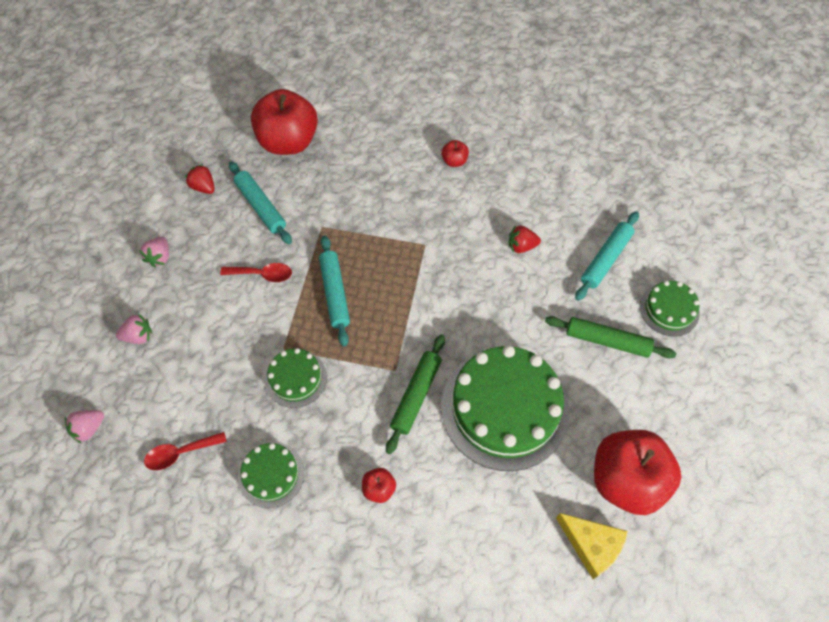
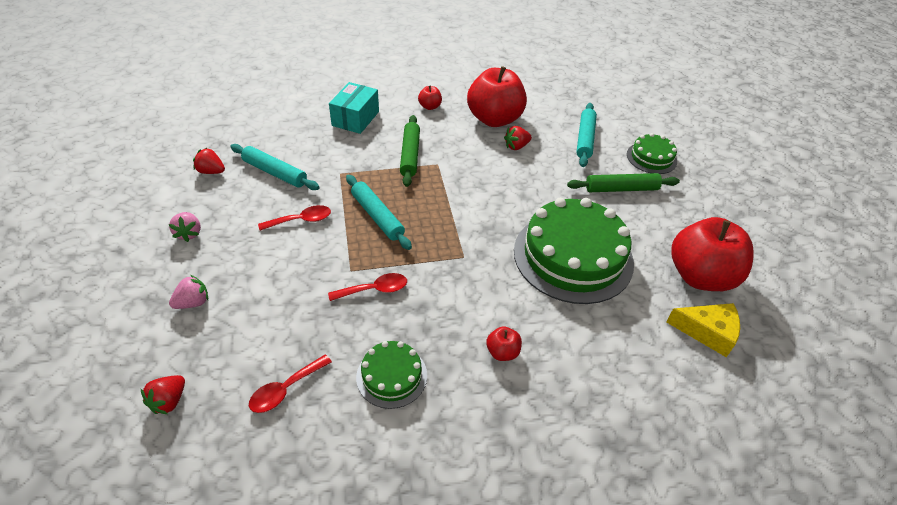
camera: 25 degrees left, 15 degrees down
(89, 428) = (169, 401): pink strawberry -> red strawberry
(288, 142) = (278, 124): red apple -> red apple (494, 119)
(295, 378) = (374, 289): green cake -> red spoon
(368, 156) = (355, 118): none -> turquoise box
(416, 395) = (493, 270): green rolling pin -> green rolling pin (410, 155)

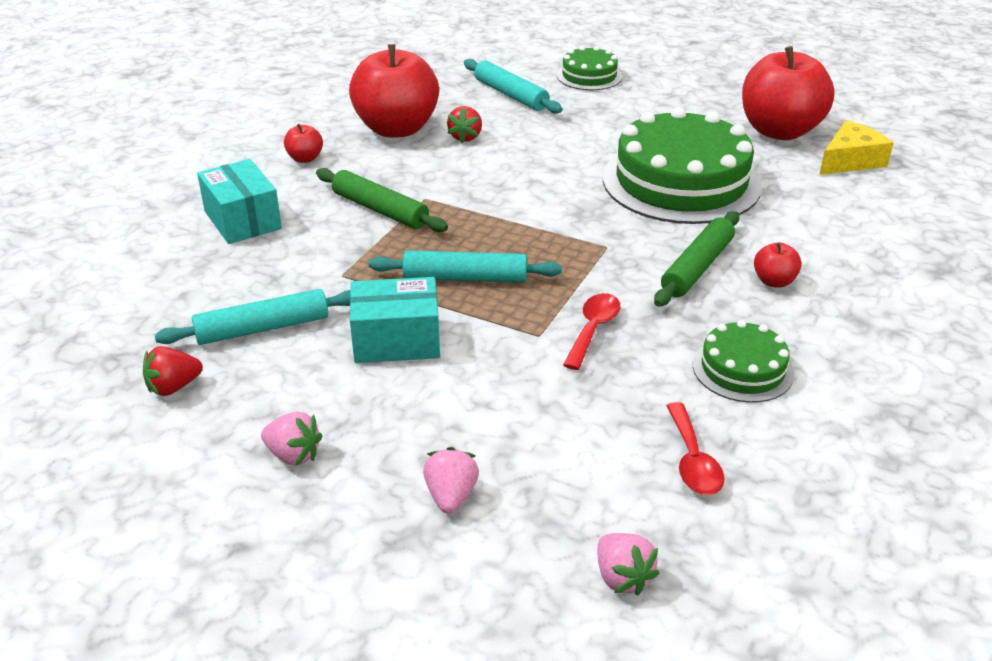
camera: 50 degrees left, 10 degrees down
(169, 401) = (622, 577): red strawberry -> pink strawberry
(301, 220) = (396, 340): red spoon -> turquoise box
(621, 189) = (614, 112): green rolling pin -> green rolling pin (697, 267)

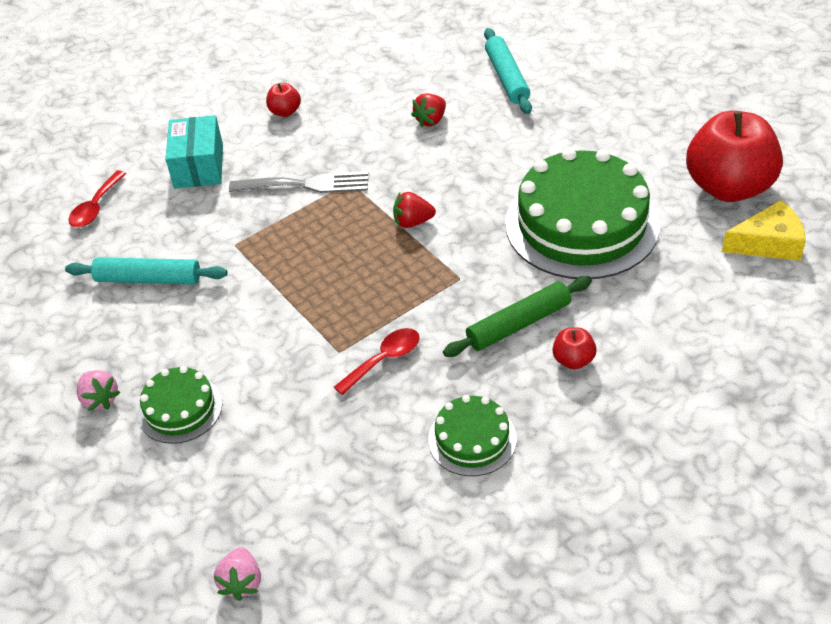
camera: 30 degrees right, 10 degrees up
(174, 387) = (61, 313): red strawberry -> red strawberry (413, 222)
(380, 210) = (306, 184): green rolling pin -> grey fork
(396, 129) = (380, 96): red apple -> none
(396, 340) = (232, 321): turquoise box -> none
(451, 496) = (177, 472): pink strawberry -> none
(465, 278) = (323, 276): turquoise rolling pin -> none
(589, 76) = (598, 70): green cake -> green cake (180, 409)
(693, 461) = (365, 508): red spoon -> red spoon (95, 207)

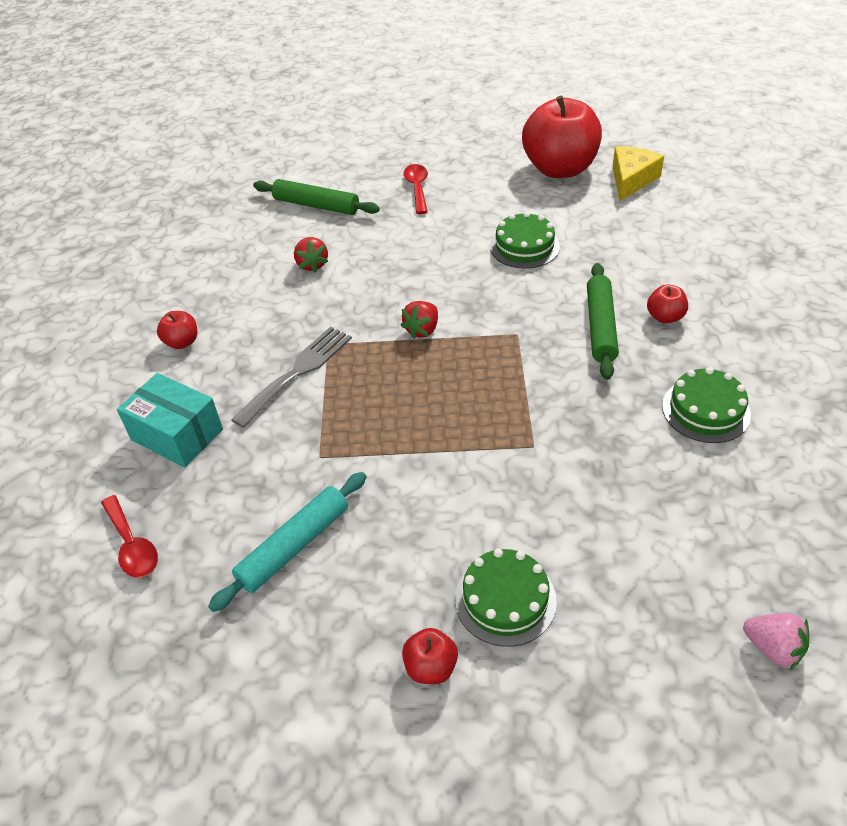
camera: 55 degrees left, 0 degrees up
(100, 399) = (430, 667): pink strawberry -> red apple
(384, 360) = (570, 421): red spoon -> red spoon (417, 188)
(506, 78) = (316, 205): turquoise rolling pin -> green rolling pin
(581, 224) = (524, 246): green cake -> green cake, size x0.49

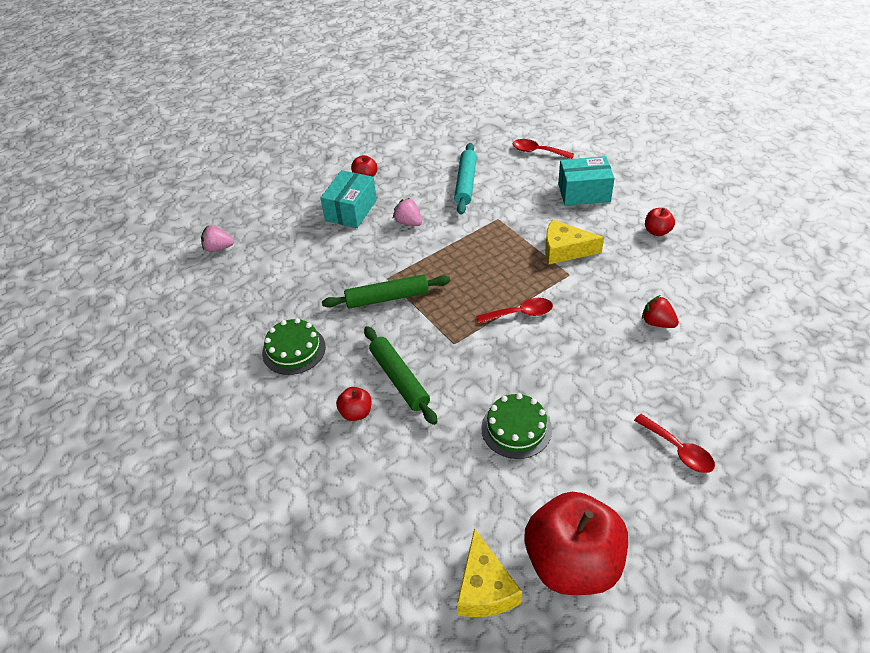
camera: 145 degrees right, 0 degrees up
(297, 372) = (565, 250): grey fork -> yellow cheese
(316, 205) = (735, 379): green rolling pin -> green rolling pin (387, 298)
(422, 330) = (520, 313): red strawberry -> red spoon
(437, 520) = (408, 222): none -> pink strawberry
(505, 599) = (351, 210): green cake -> turquoise box

